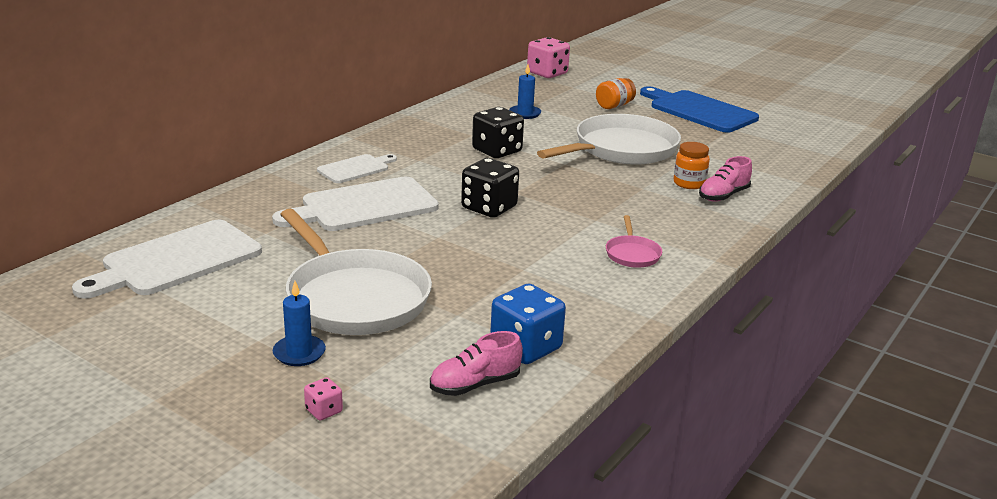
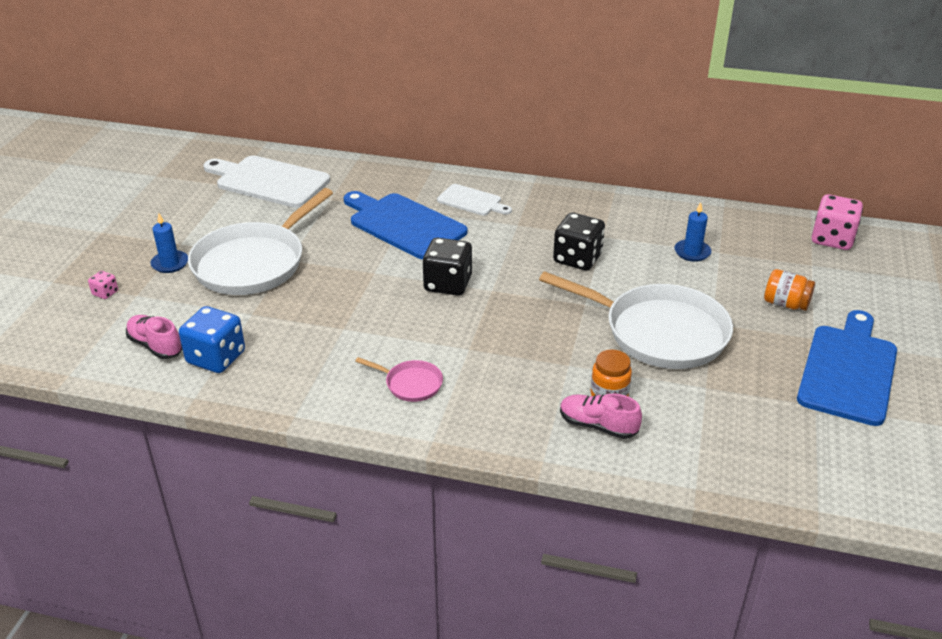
camera: 70 degrees right, 10 degrees up
(363, 206) = (404, 224): white cutting board -> blue cutting board
(632, 254) = (410, 384): pink pan -> pink pan turned 135 degrees counterclockwise

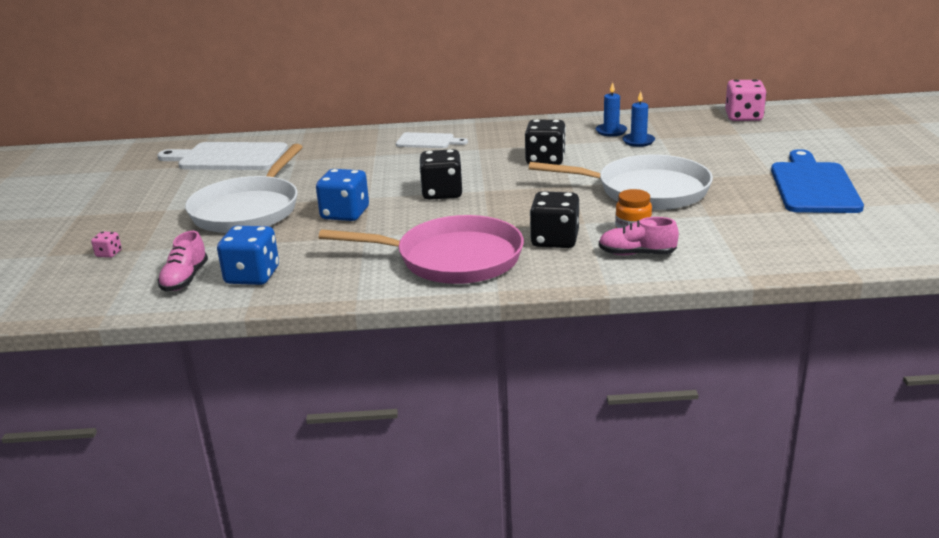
camera: 15 degrees left, 10 degrees down
(156, 346) = (185, 279): pink shoe -> pink shoe turned 105 degrees counterclockwise
(170, 263) = (164, 224): blue candle -> blue candle (611, 131)
(340, 291) = (345, 214): none -> blue dice
(404, 224) = (376, 164): blue cutting board -> none
(410, 384) = (452, 259): pink pan -> pink pan, size x2.29
(525, 383) = (555, 240): none -> black dice
(785, 304) = (735, 158): orange jar -> none

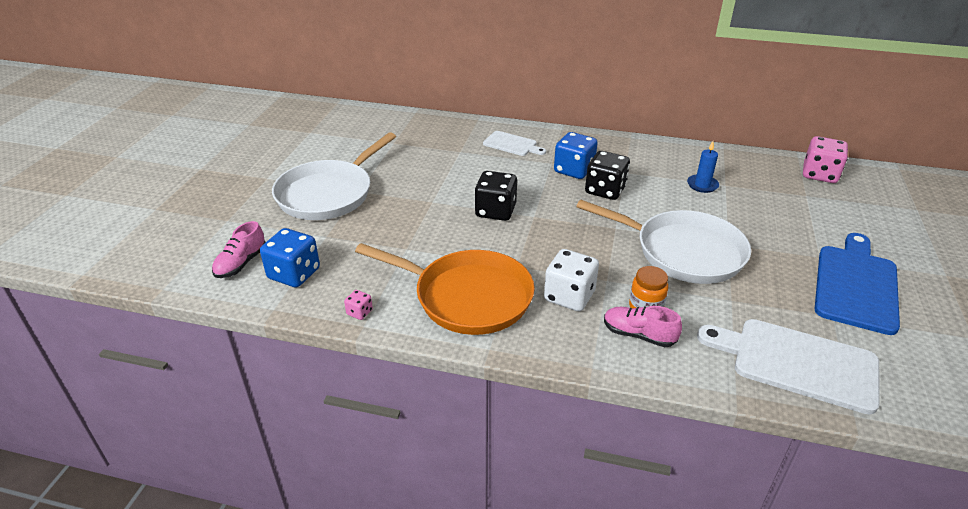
camera: 15 degrees right, 10 degrees up
(109, 253) = (200, 218): pink dice -> pink dice (359, 312)
(228, 157) = (342, 129): white cutting board -> white cutting board (797, 362)
(345, 214) = (403, 217): blue dice -> blue dice (574, 170)
(452, 259) = (467, 297): pink pan -> orange pan
(555, 240) = (569, 296): black dice -> white dice
(611, 131) = (681, 167): blue candle -> none

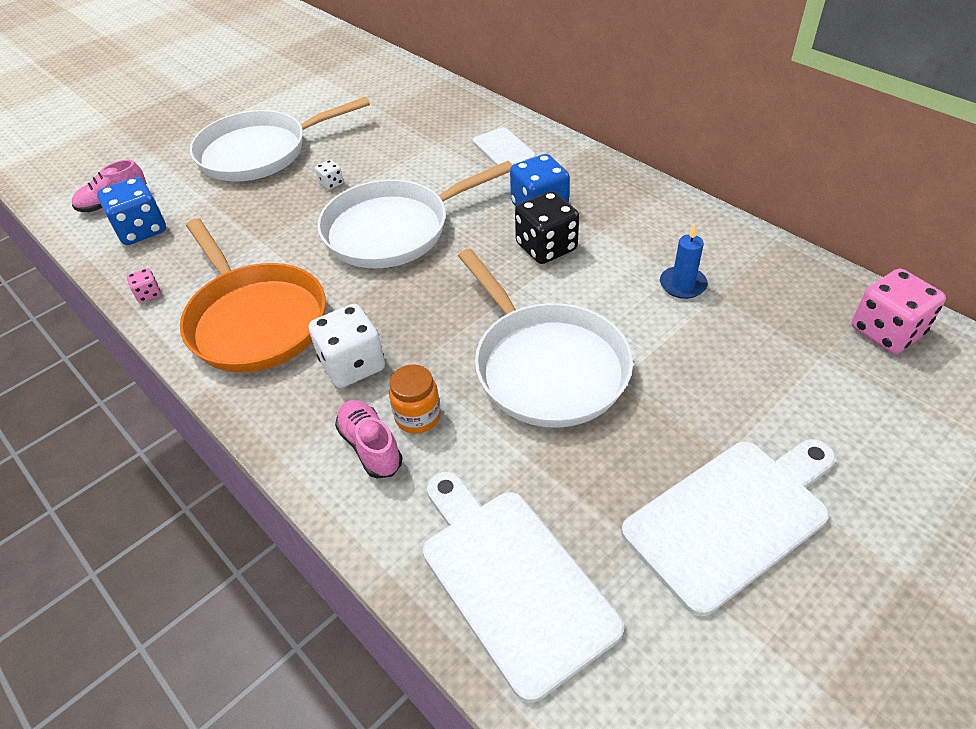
camera: 35 degrees right, 10 degrees up
(413, 197) = (331, 183): none -> white dice
(495, 211) = (393, 229): black dice -> white pan
(856, 285) = (732, 518): blue cutting board -> white cutting board

